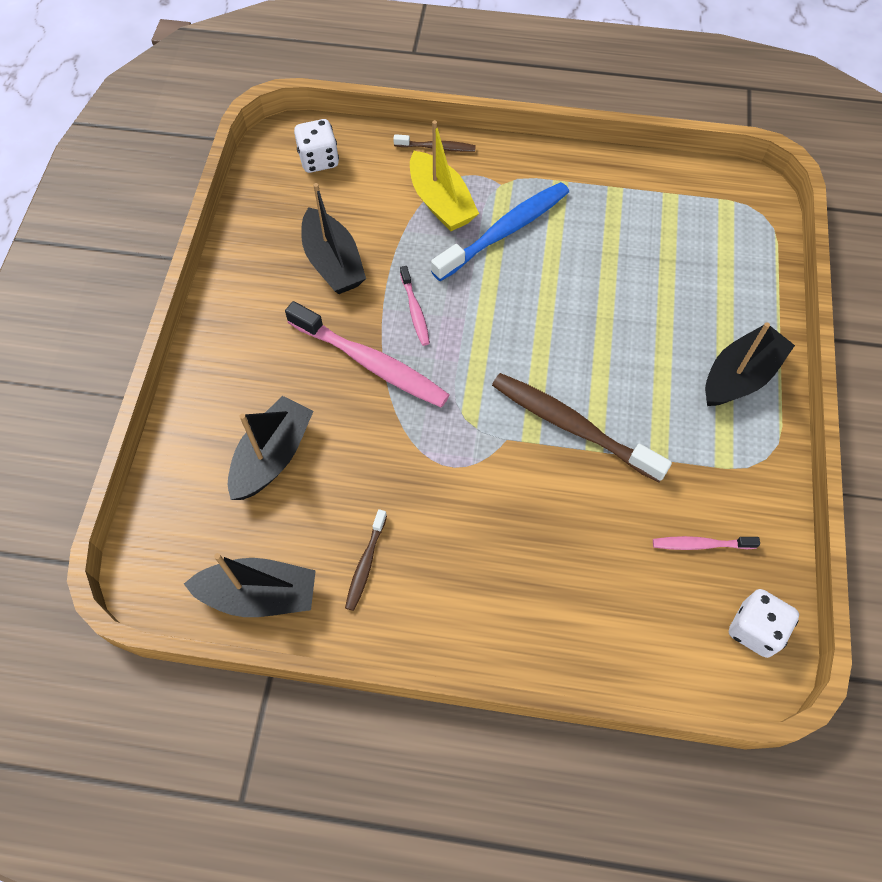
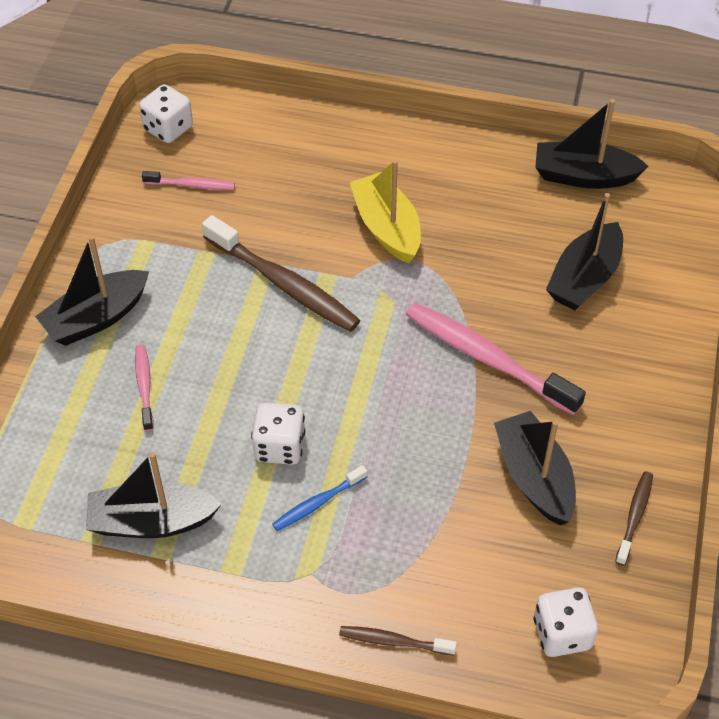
camera: 175 degrees left, 10 degrees down
(365, 564) = (491, 191): brown toothbrush -> brown toothbrush (634, 516)
(415, 311) = (436, 411): pink toothbrush -> pink toothbrush (144, 386)
(441, 202) = (395, 551): yellow boat -> yellow boat (387, 228)
(505, 231) = (317, 503): blue toothbrush -> blue toothbrush, size x0.50
(543, 272) = (279, 447): none -> white dice
(629, 210) = (152, 521): none -> black boat

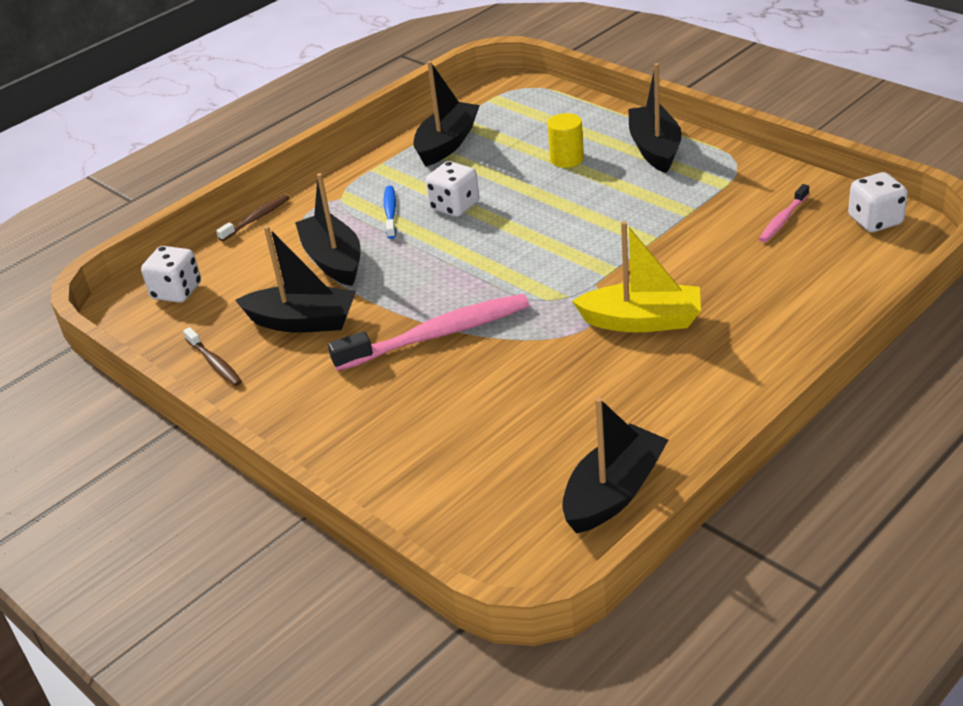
camera: 125 degrees right, 15 degrees down
(144, 386) = (567, 159): pink toothbrush -> yellow cylinder
(284, 284) = (618, 244): brown toothbrush -> none
(584, 278) = (472, 433): black boat -> black boat (333, 260)

